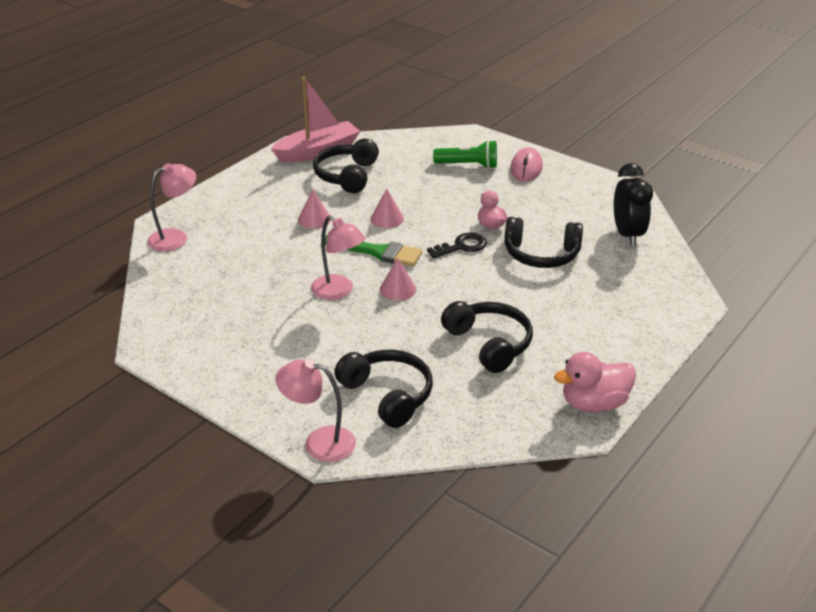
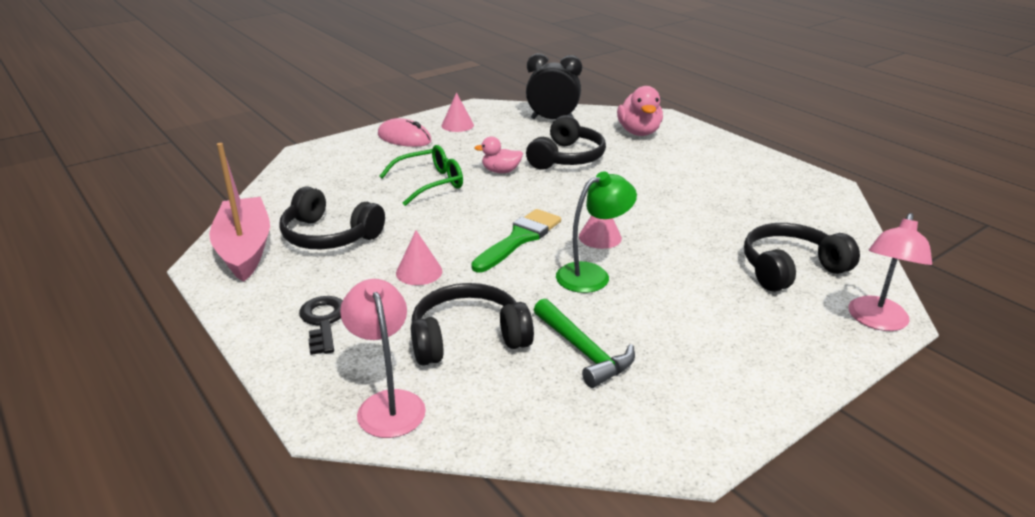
camera: 75 degrees left, 5 degrees down
(241, 299) = (584, 351): none -> green hammer
(338, 292) = (592, 274): pink lamp -> green lamp
(387, 218) = (451, 224): pink cone -> pink cone (457, 125)
(448, 197) = (430, 183): none -> green glasses
(462, 246) = (533, 191): black key -> black key (323, 321)
(468, 165) = (373, 163): green flashlight -> none
(489, 344) = (707, 204): black headphones -> black headphones (468, 338)
(594, 403) = (796, 175): pink duck -> pink duck (639, 132)

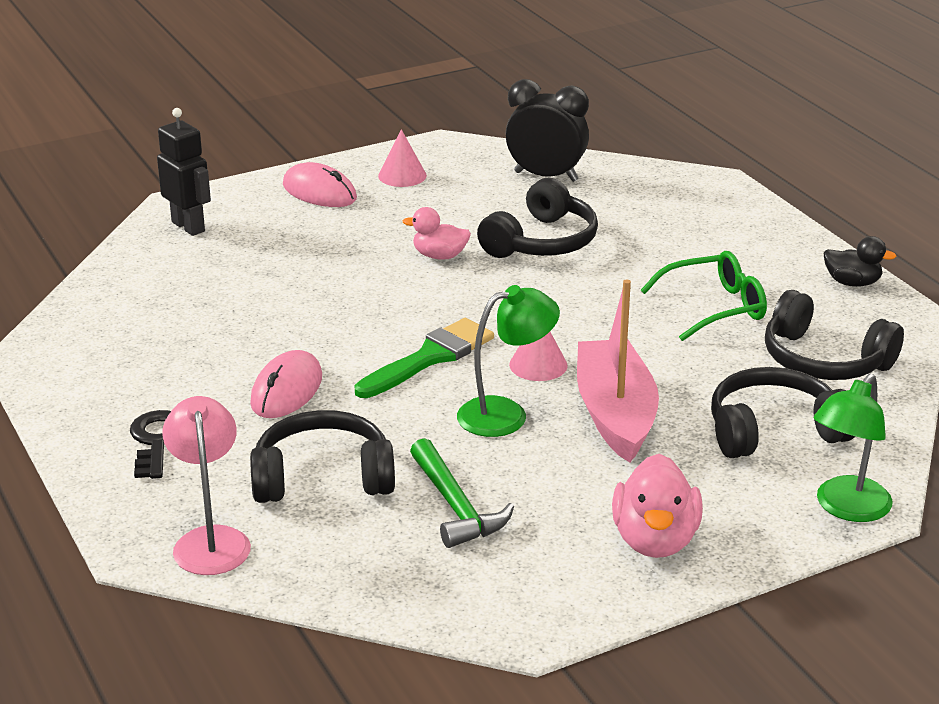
camera: 10 degrees right, 0 degrees up
(245, 249) = (77, 341): pink boat -> pink boat (615, 414)
(317, 165) = (188, 226): none -> black robot
(329, 236) = (185, 332): black headphones -> black headphones (824, 360)
(419, 272) = (287, 390): pink cone -> pink mouse
(430, 183) = (336, 267): green glasses -> green glasses (714, 307)
(639, 132) = (667, 207): pink duck -> pink duck (655, 540)
(781, 168) = (852, 283): none -> black duck
(876, 321) = (846, 508): pink lamp -> green lamp

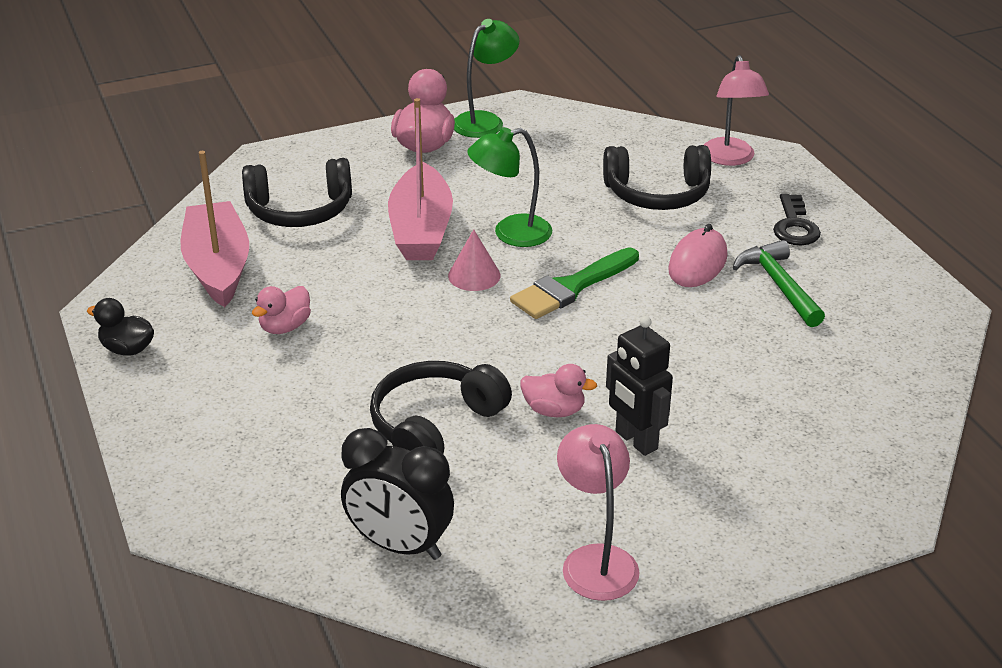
camera: 175 degrees left, 5 degrees up
(188, 226) = (857, 475): black robot -> black robot (635, 440)
(319, 192) = (705, 531): pink mouse -> none
(402, 175) = (595, 560): pink cone -> pink lamp
(456, 506) = (558, 171): green hammer -> green hammer (778, 285)
(714, 307) = (285, 327): green glasses -> pink duck
(824, 360) = (218, 267): black headphones -> pink boat
(846, 508) = (282, 157): green lamp -> green lamp (485, 121)

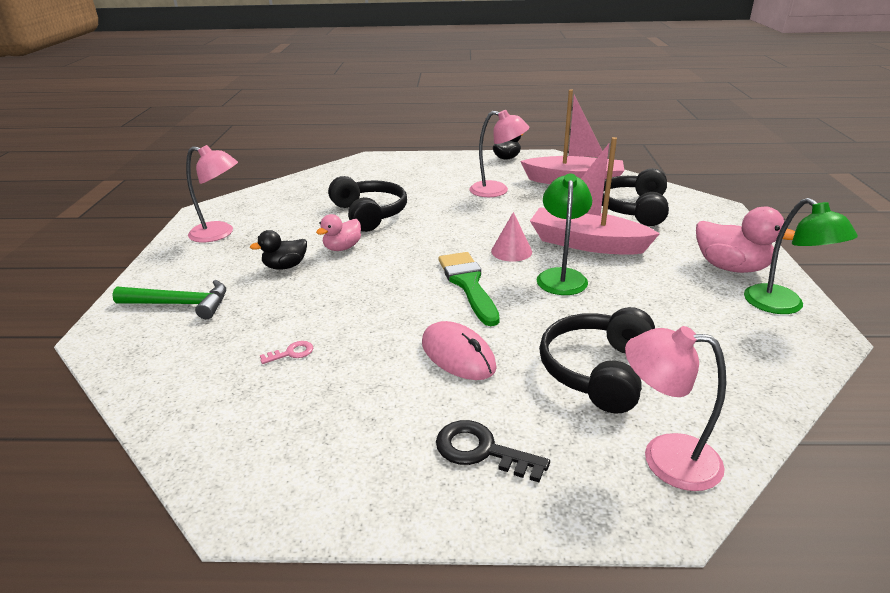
camera: 115 degrees right, 5 degrees down
(285, 327) = (497, 191): pink duck -> pink lamp
(400, 545) = (296, 194): black clock -> none
(635, 440) = (285, 266): black robot -> black duck
(778, 285) = (387, 392): green hammer -> green hammer (181, 304)
(781, 359) = (291, 353): none -> pink key

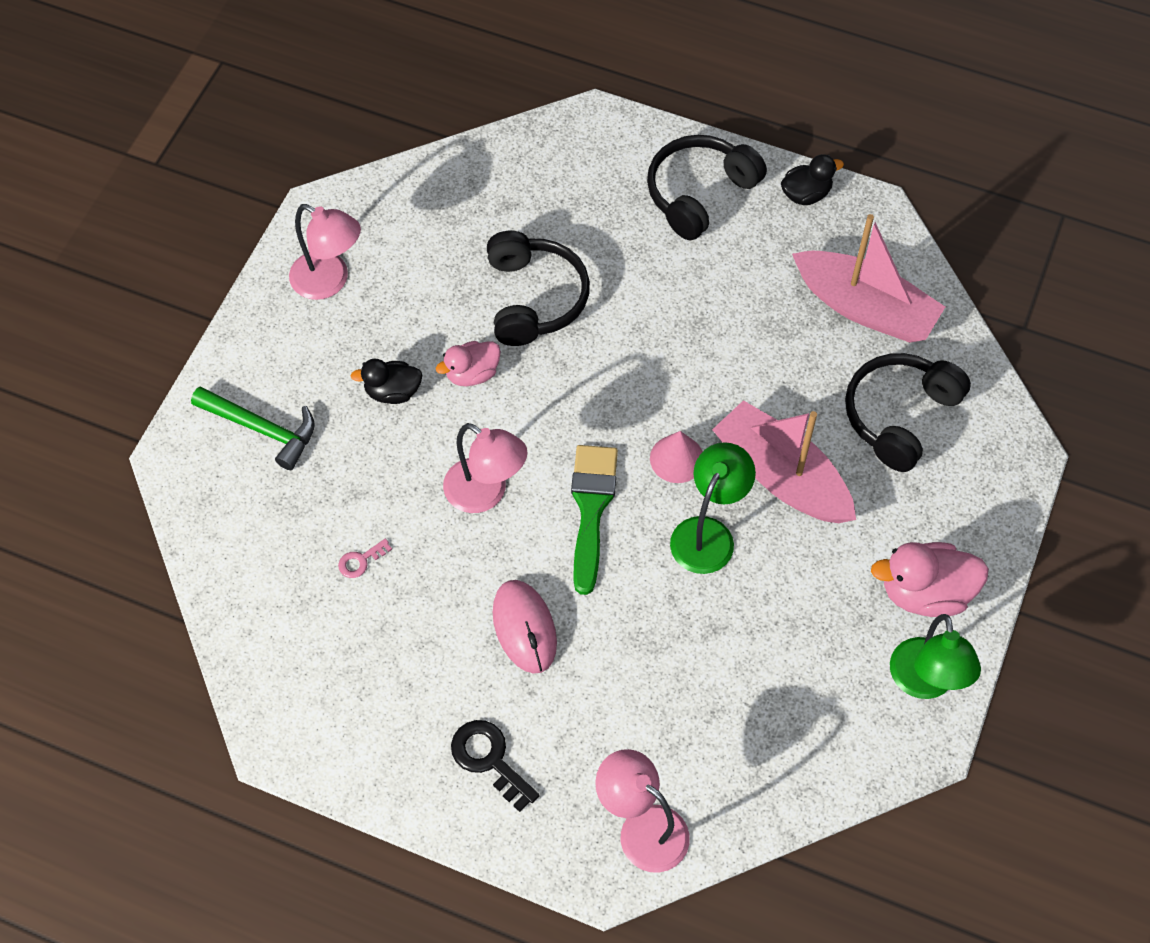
camera: 20 degrees right, 30 degrees up
(291, 353) = (361, 561): pink key -> pink key turned 150 degrees clockwise
(497, 191) = (737, 295): pink lamp -> pink lamp (486, 493)
(597, 370) = (650, 702): black headphones -> black headphones (699, 193)
(731, 267) = (925, 592): pink duck -> pink duck turned 120 degrees clockwise

